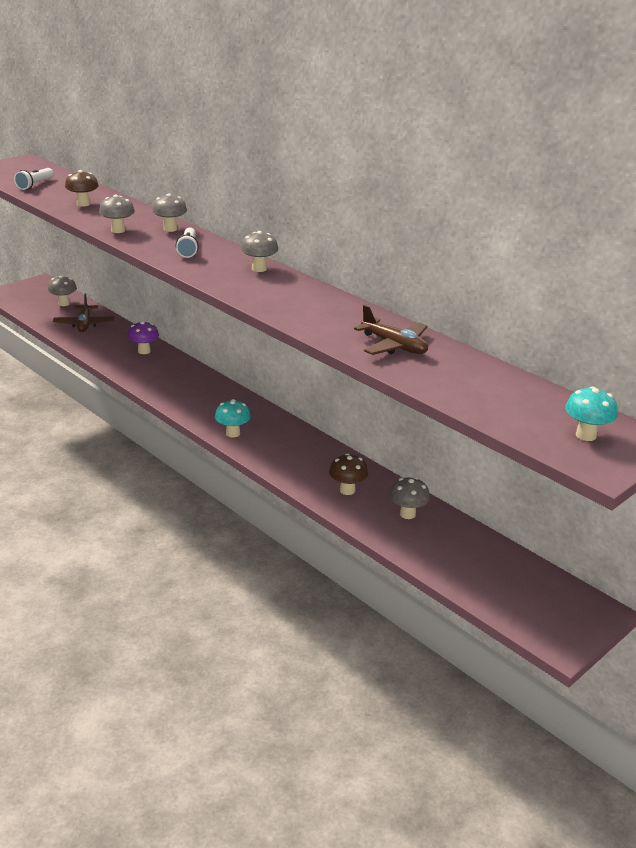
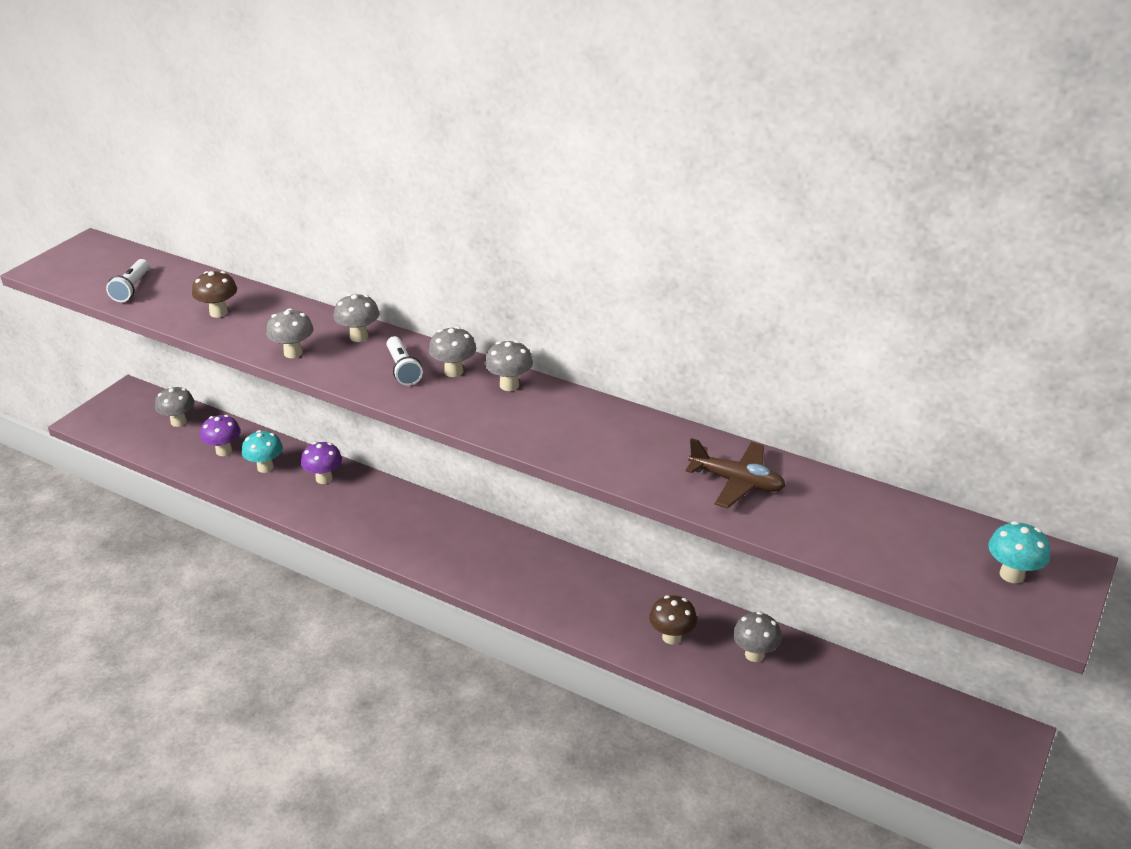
camera: 15 degrees left, 5 degrees up
(84, 324) = (224, 451): brown plane -> purple mushroom
(224, 256) = (453, 371): none -> grey mushroom
(233, 433) = (497, 584): turquoise mushroom -> turquoise mushroom (265, 467)

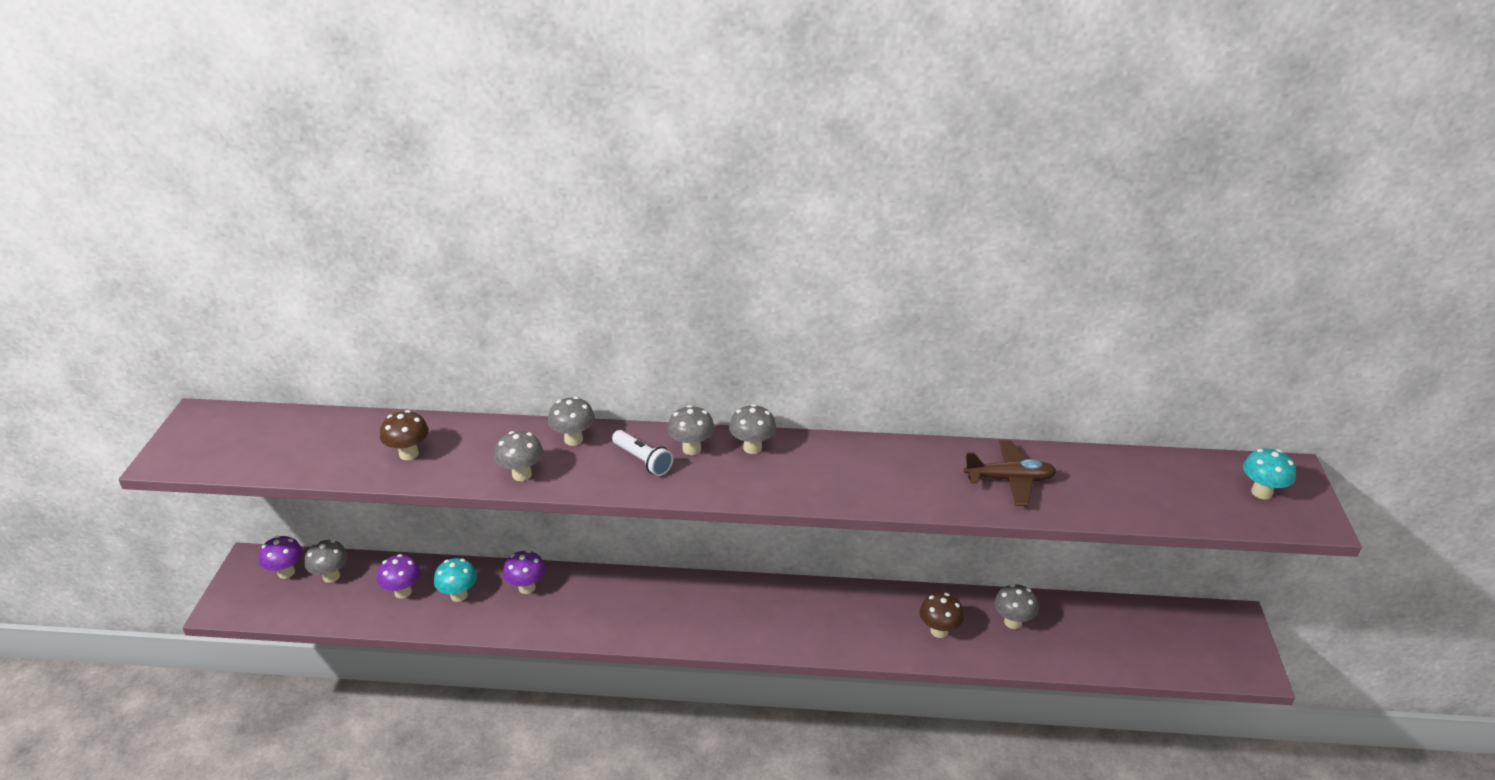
camera: 25 degrees left, 0 degrees up
(131, 288) = (290, 453): white flashlight -> none
(148, 408) = (286, 572): none -> purple mushroom

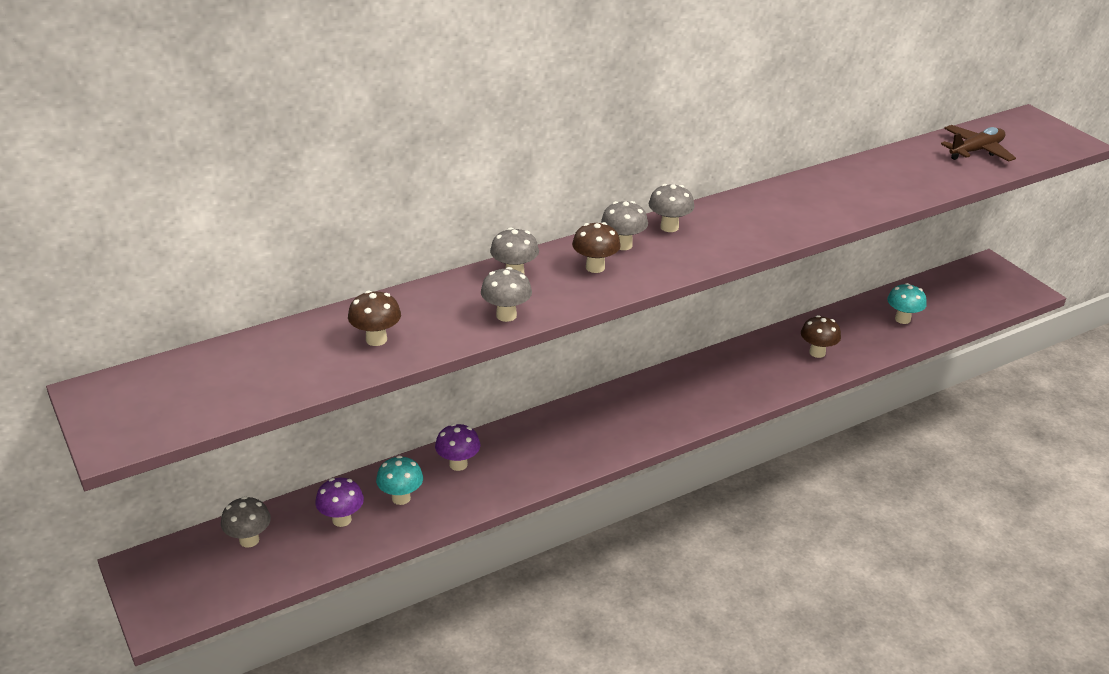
camera: 35 degrees left, 0 degrees up
(286, 572) = (194, 558): purple mushroom -> none
(643, 460) = (595, 267): white flashlight -> brown mushroom
(1010, 480) = (875, 183): brown plane -> brown plane (976, 151)
(1012, 622) = (858, 325): grey mushroom -> none
(1261, 492) = (1028, 136): turquoise mushroom -> turquoise mushroom (902, 319)

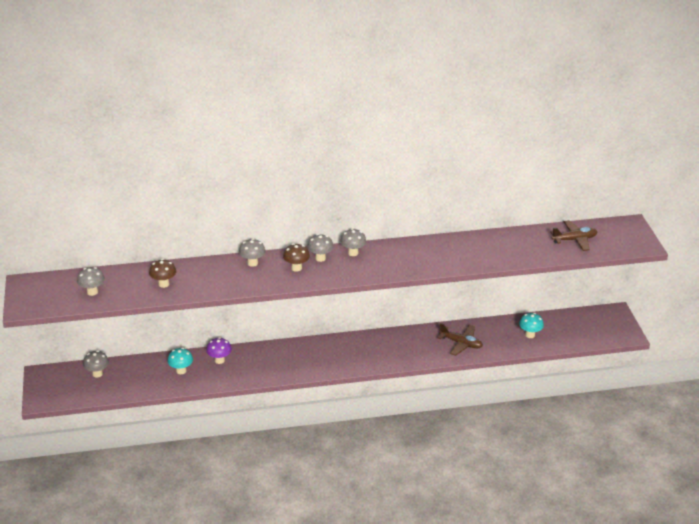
camera: 20 degrees right, 0 degrees up
(341, 519) = (146, 374): purple mushroom -> none
(506, 315) = (234, 285): grey mushroom -> grey mushroom (92, 292)
(817, 352) = (461, 343): brown mushroom -> brown plane

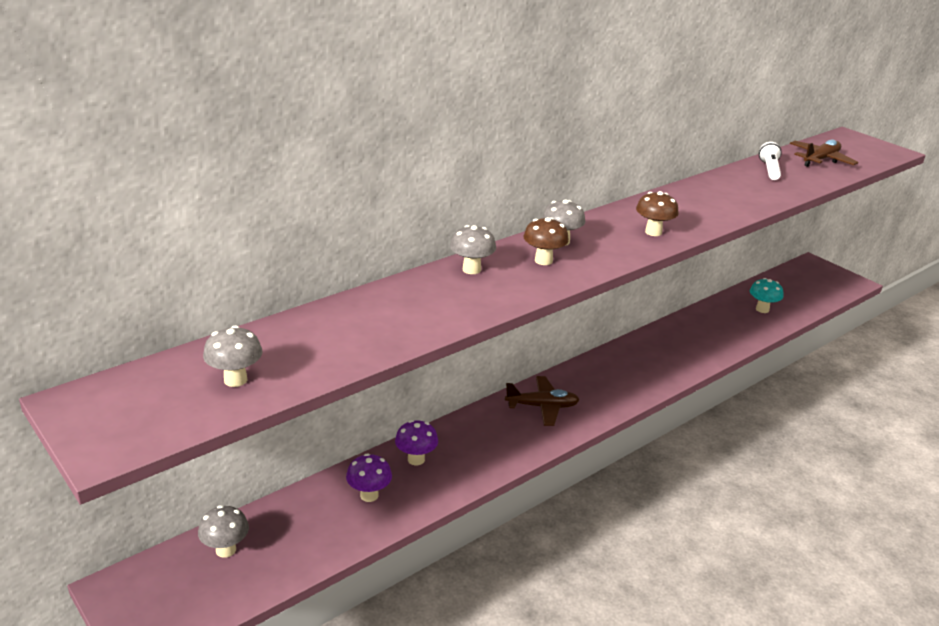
camera: 30 degrees left, 5 degrees down
(163, 284) = (359, 333): brown mushroom -> brown mushroom (653, 232)
(181, 371) = (369, 495): turquoise mushroom -> purple mushroom
(353, 253) = (595, 226): grey mushroom -> none
(461, 343) = (703, 340): brown plane -> brown plane (542, 406)
(523, 239) = (769, 170): none -> white flashlight

